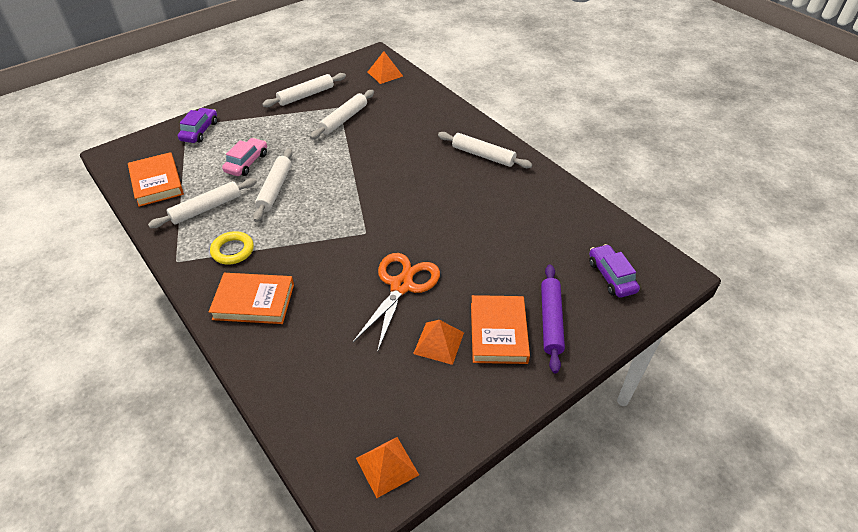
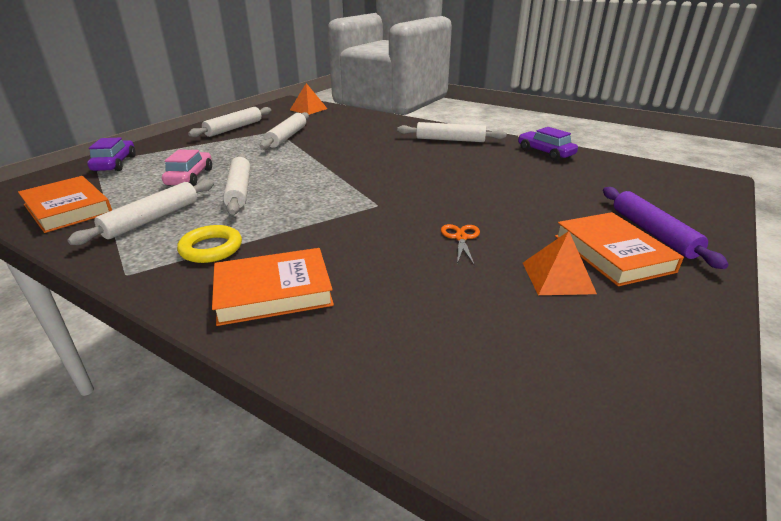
camera: 20 degrees left, 15 degrees down
(387, 466) = (646, 442): orange pyramid -> none
(401, 285) = (461, 238): orange scissors -> orange scissors, size x0.47
(611, 276) = (663, 191): purple car -> purple car (545, 152)

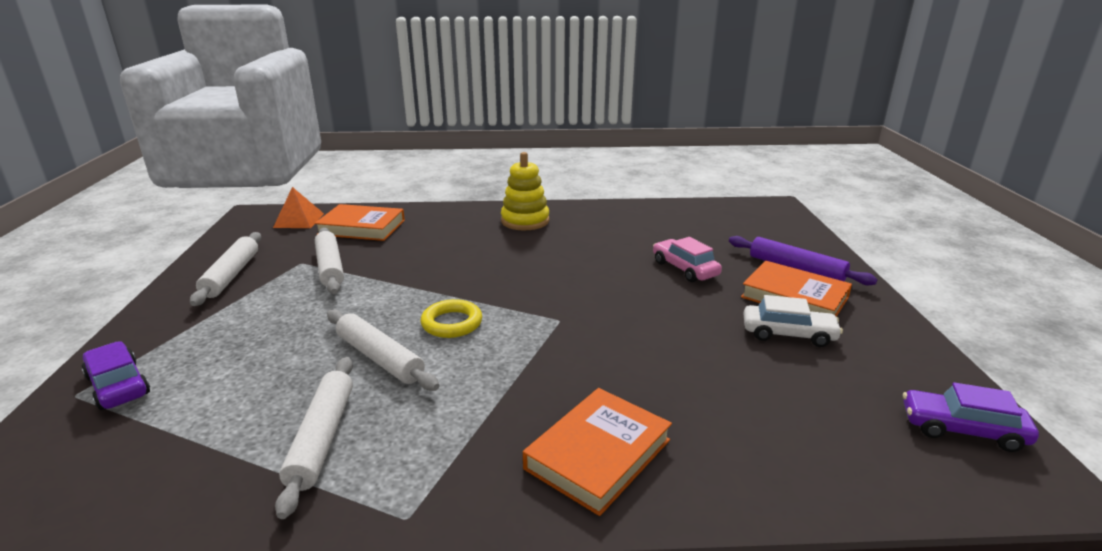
camera: 35 degrees left, 5 degrees down
(68, 208) = (158, 478): orange book -> orange book (362, 227)
(190, 177) = (281, 364): pink car -> pink car (684, 269)
(211, 248) = (460, 440): yellow ring -> yellow ring (452, 323)
(450, 140) = (525, 221): white rolling pin -> yellow stacking toy
(461, 238) = (677, 326): orange scissors -> none
(545, 152) = (628, 212): purple car -> purple car (962, 429)
(558, 277) = (788, 334): orange pyramid -> white car

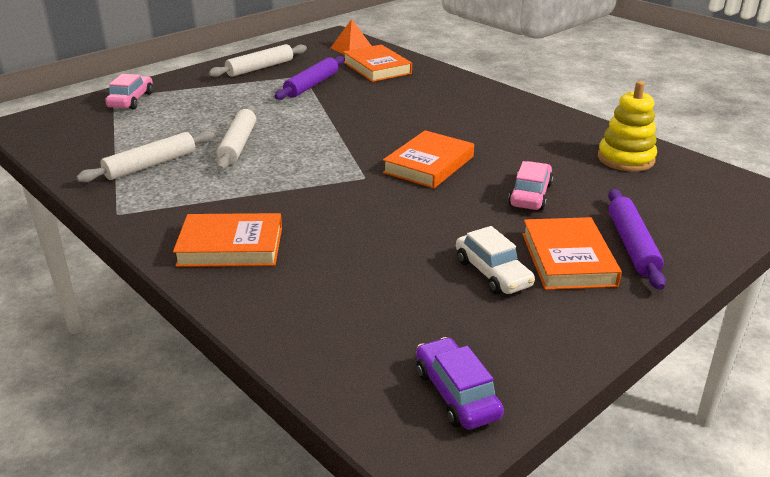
camera: 50 degrees right, 5 degrees up
(118, 385) = (131, 100): purple car -> pink car
(330, 267) = (311, 85): white rolling pin -> purple rolling pin
(452, 323) = (305, 147): yellow ring -> none
(525, 221) = (492, 108): yellow stacking toy -> yellow stacking toy (625, 159)
(580, 283) = (429, 164): none -> orange book

